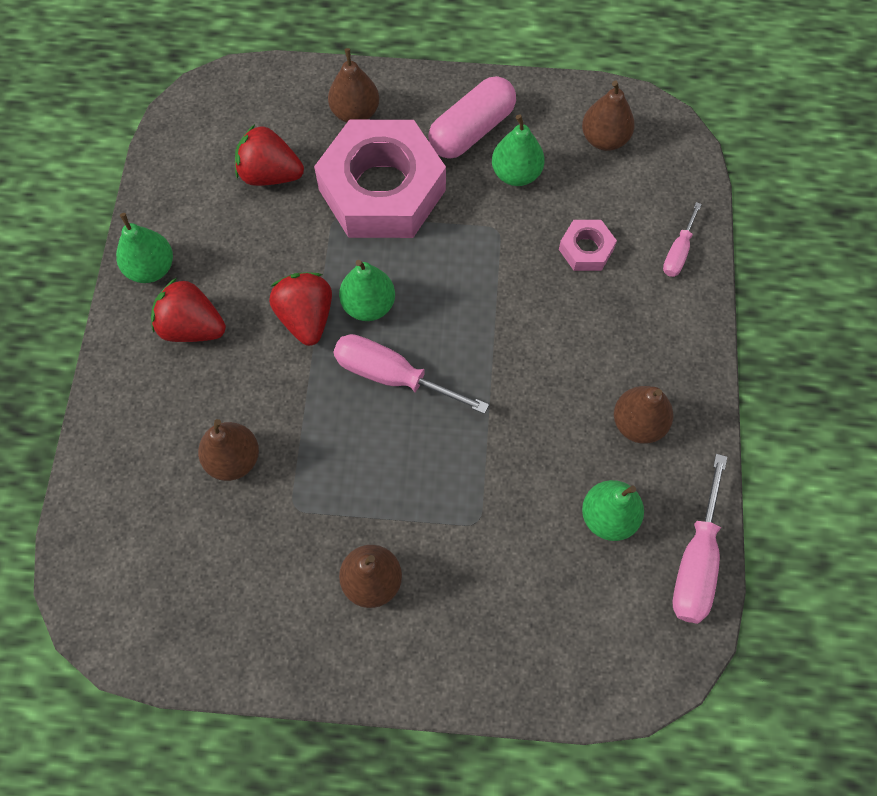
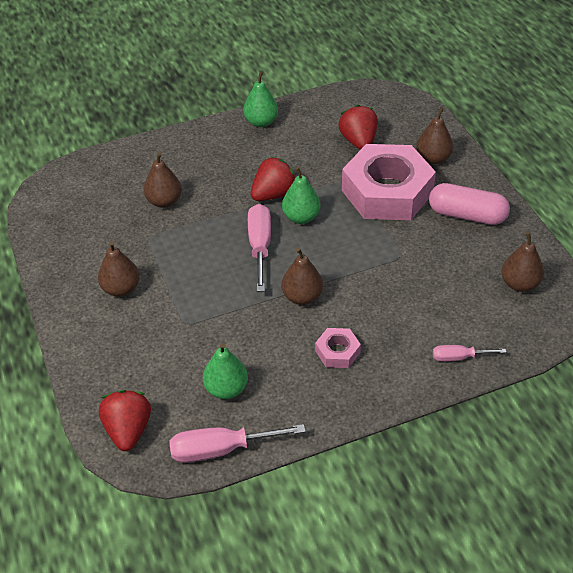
camera: 65 degrees right, 20 degrees down
(192, 327) = (235, 152): red strawberry -> red strawberry (128, 430)
(516, 174) = (452, 249): green pear -> none
(586, 249) = (421, 306): pink nut -> pink nut (337, 352)
(638, 423) = (305, 381): brown pear -> brown pear (302, 297)

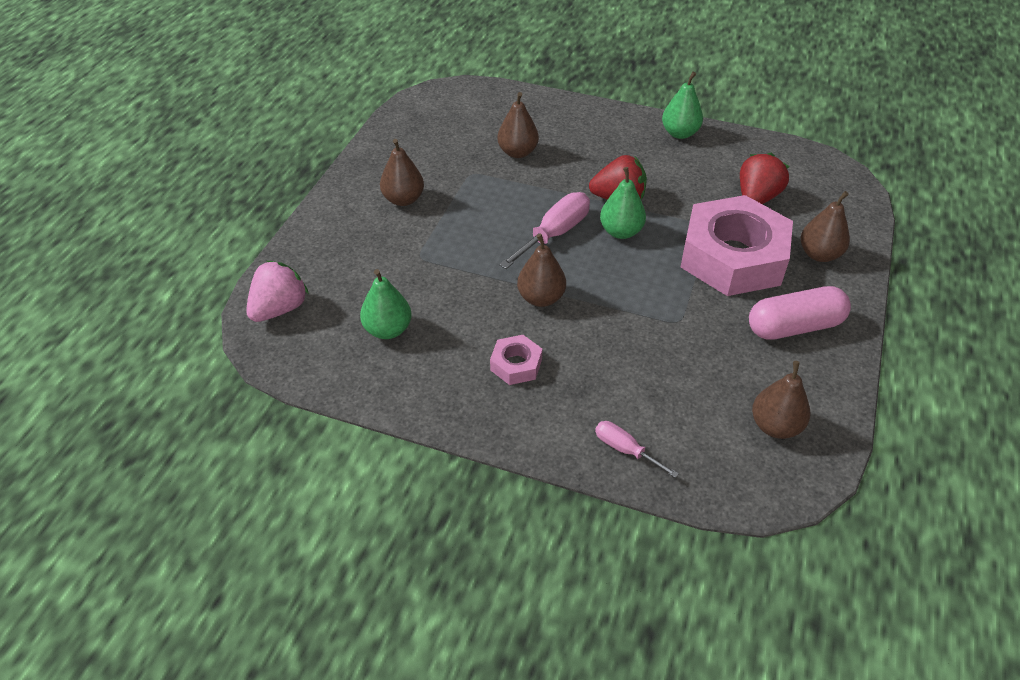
camera: 40 degrees right, 0 degrees up
(128, 430) = (279, 309): red strawberry -> pink strawberry
(221, 449) = (325, 374): pink screwdriver -> none
(467, 215) = (794, 326): pink capsule -> pink capsule turned 75 degrees counterclockwise

